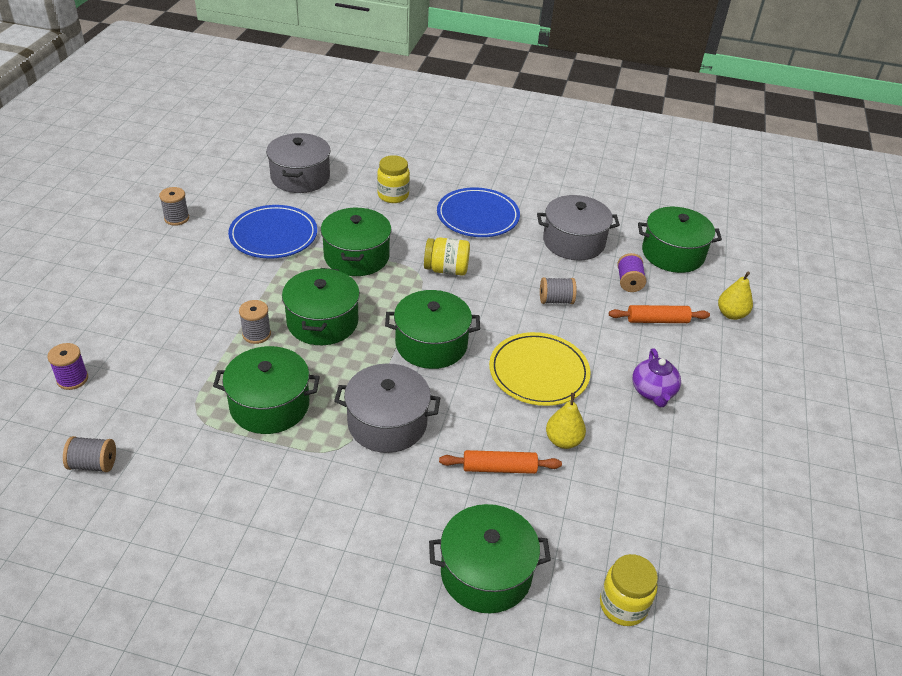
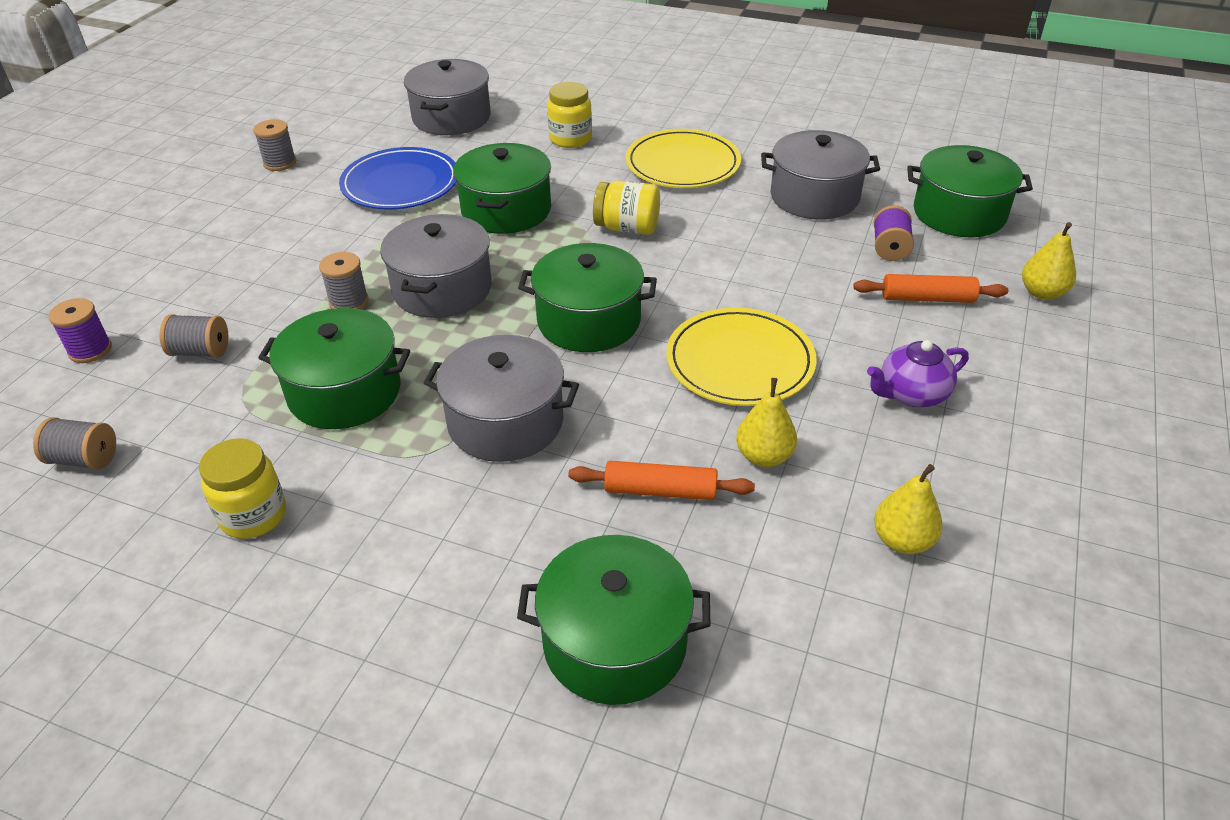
camera: 10 degrees right, 0 degrees up
(322, 322) = (442, 289): green pot -> grey pot
(478, 216) = (682, 164): blue plate -> yellow plate
(556, 300) = (778, 269): grey spool -> grey spool (200, 351)
(623, 605) = (829, 707): yellow jar -> yellow jar (253, 515)
(653, 392) = (911, 394): purple teapot -> purple teapot turned 60 degrees clockwise
(657, 495) = (902, 541): none -> yellow pear

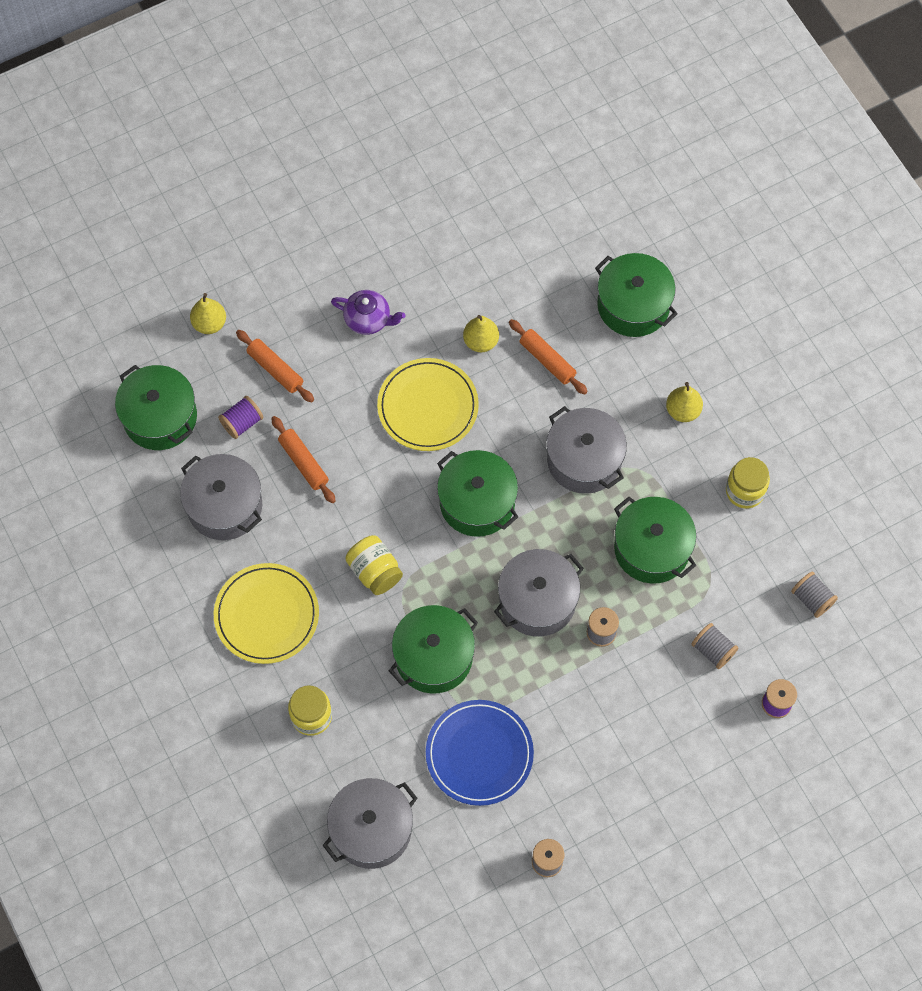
camera: 140 degrees left, 25 degrees up
(794, 255) = (304, 463): none -> orange rolling pin
(902, 541) = (470, 256): yellow pear -> yellow pear (683, 410)

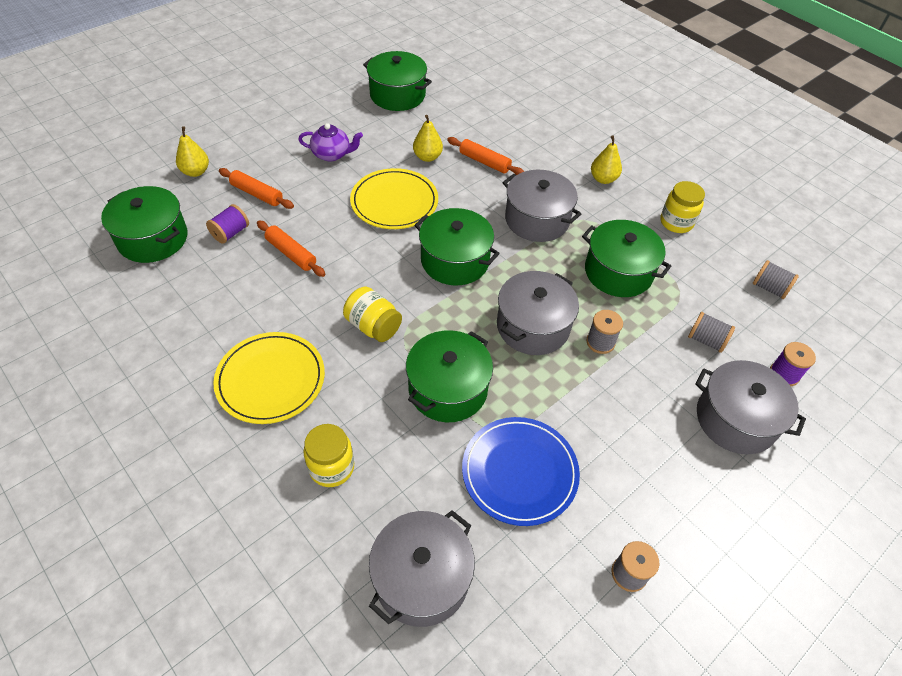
camera: 15 degrees left, 15 degrees down
(224, 506) = (219, 296): grey pot -> grey pot (735, 419)
(633, 305) = (539, 124): green pot -> green pot (397, 95)

